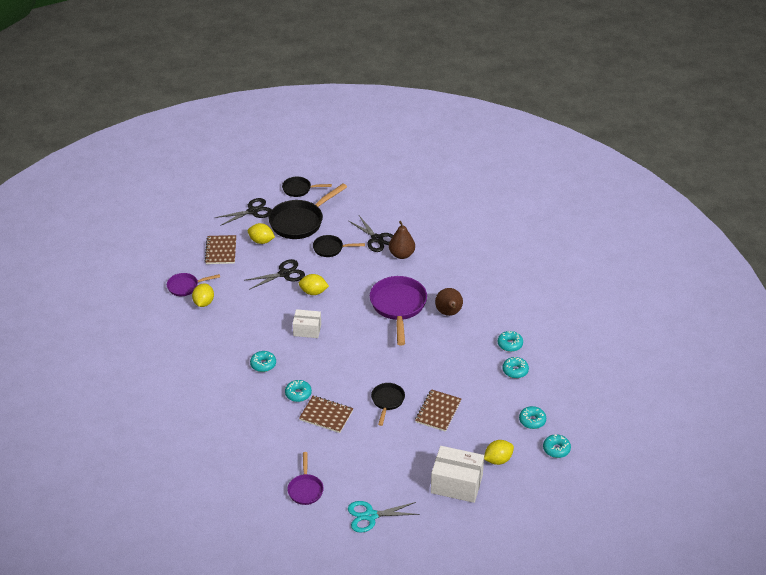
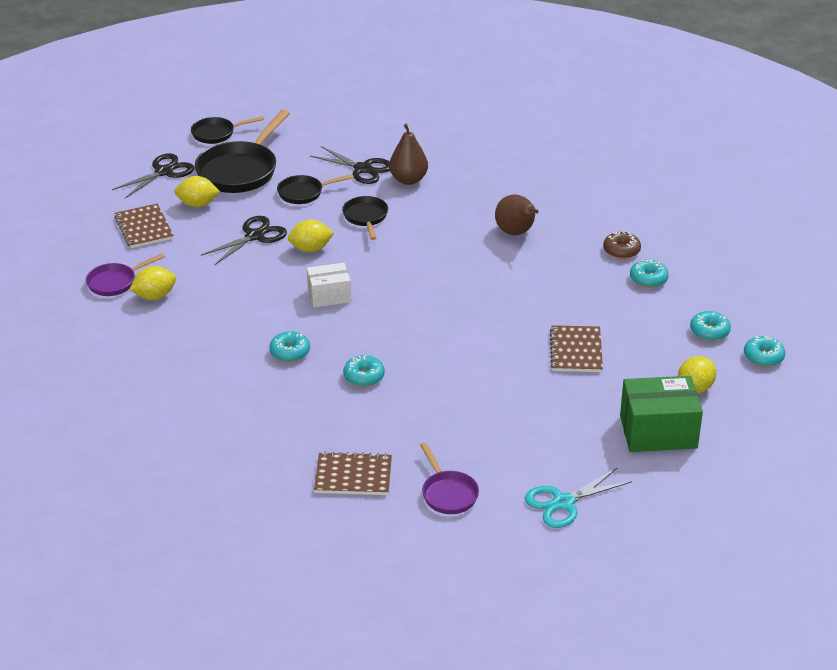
camera: 20 degrees left, 5 degrees down
(204, 303) = (155, 296): yellow lemon -> yellow lemon turned 75 degrees clockwise
(326, 415) = (421, 393): brown notebook -> brown notebook (353, 476)
(387, 401) = (497, 355): black pan -> black pan (366, 218)
(398, 306) = (441, 240): purple pan -> none
(456, 484) = (658, 432): white box -> green box
(510, 344) = (621, 250): turquoise donut -> brown donut

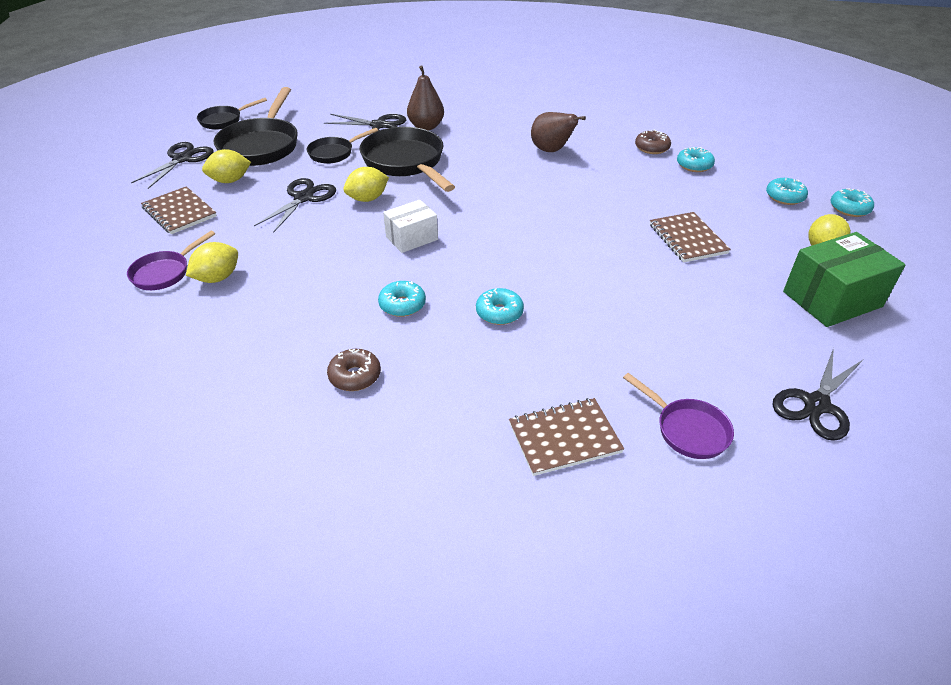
camera: 20 degrees left, 5 degrees up
(226, 398) = (355, 376): none -> brown donut
(366, 218) = (406, 163): black pan -> black pan, size x1.83
(563, 502) = (816, 404): turquoise scissors -> black scissors

